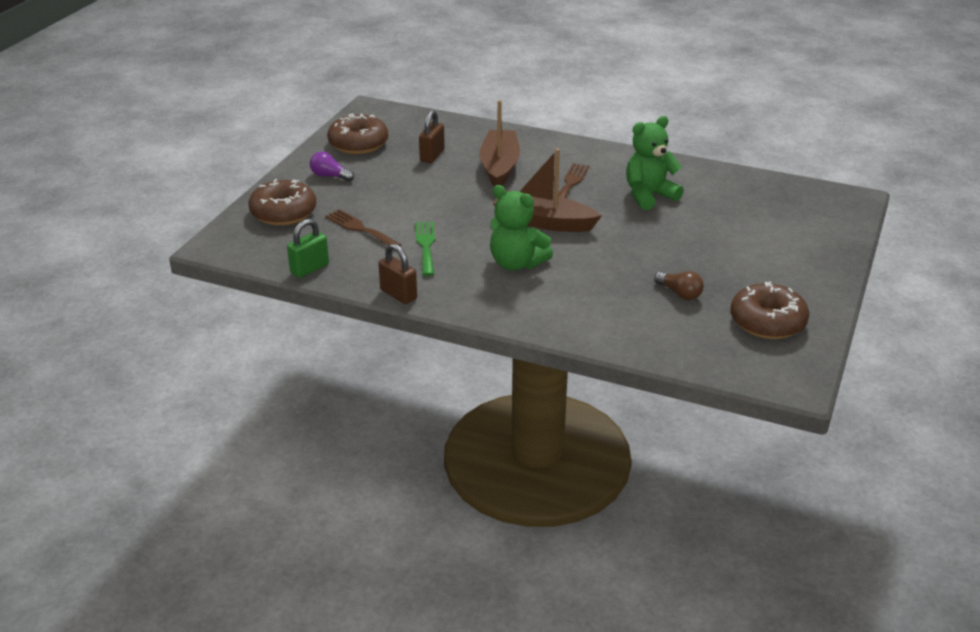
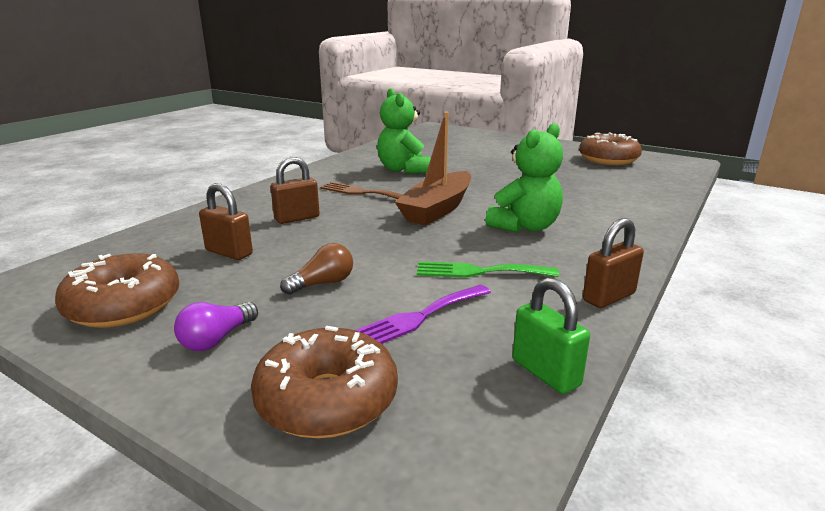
camera: 80 degrees left, 10 degrees down
(360, 229) = (419, 317): brown fork -> purple fork
(499, 167) = (297, 218): brown boat -> brown padlock
(679, 293) = (573, 176): brown light bulb -> brown light bulb (323, 283)

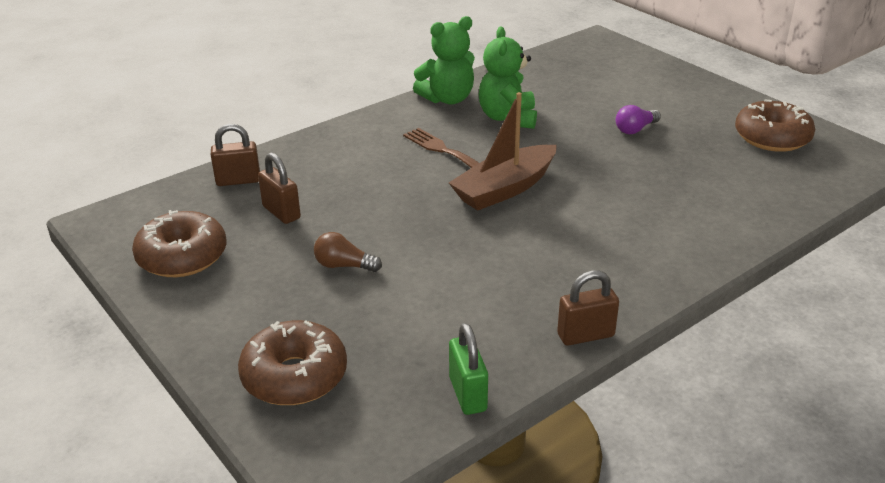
camera: 20 degrees right, 10 degrees up
(217, 339) = (239, 305): purple light bulb -> purple light bulb (635, 129)
(297, 218) = (359, 178): brown padlock -> brown padlock (238, 180)
(323, 283) = (344, 265): brown light bulb -> brown light bulb turned 150 degrees counterclockwise
(419, 317) = (403, 319): purple fork -> none
(479, 271) = (488, 280): green fork -> none
(525, 227) = (577, 232): green teddy bear -> green teddy bear (447, 99)

